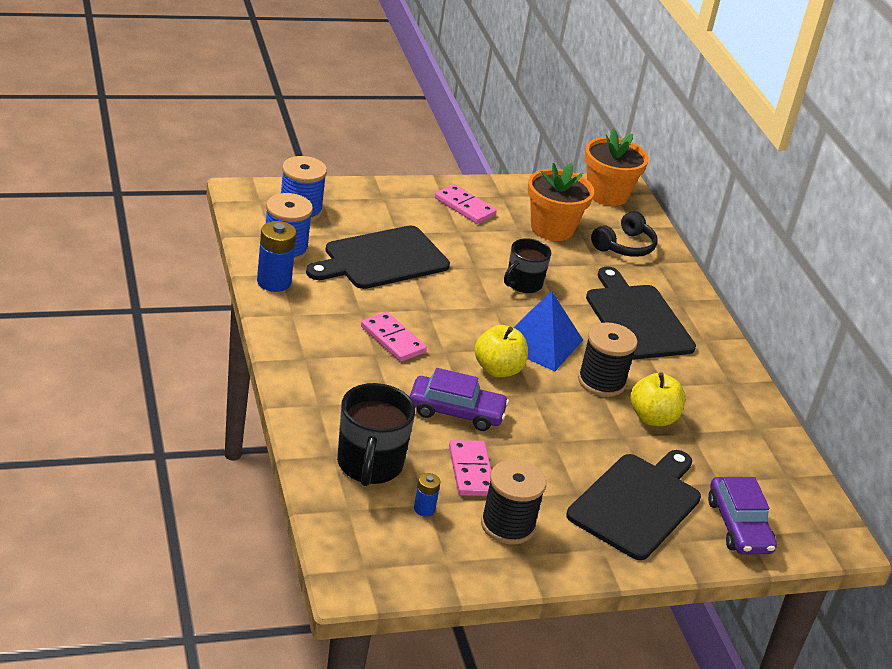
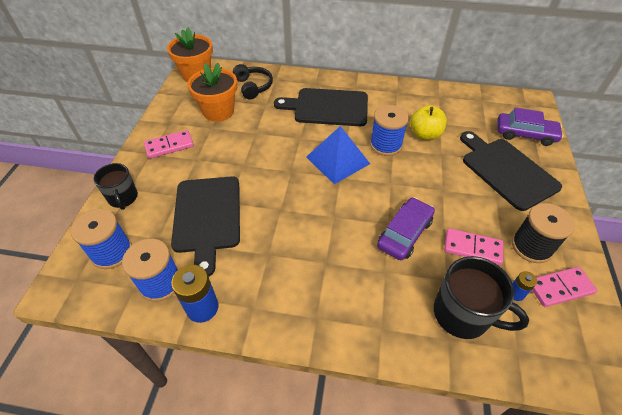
camera: 60 degrees left, 15 degrees up
(392, 339) = (310, 244): pink domino -> pink domino (560, 288)
(498, 369) = (361, 193): yellow apple -> none
(523, 284) = (272, 146): black mug -> black mug (123, 198)
(601, 381) = (385, 145): black spool -> blue spool

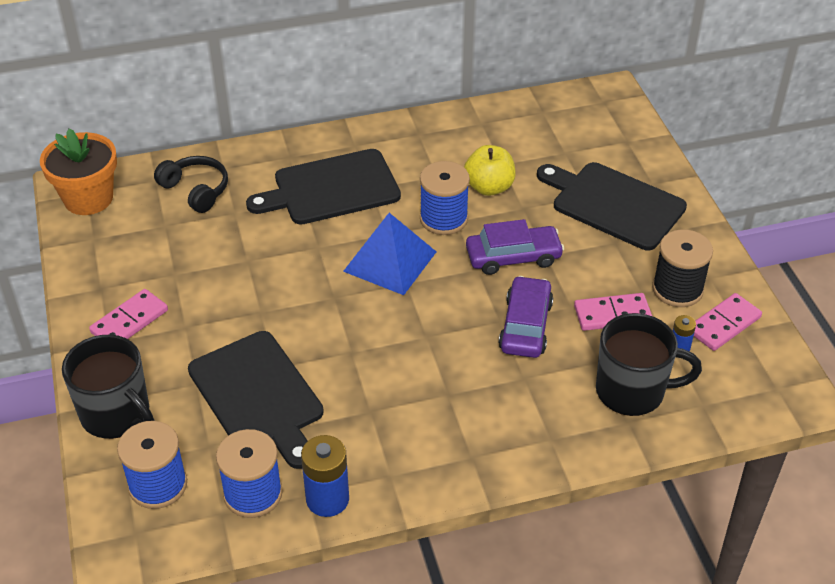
camera: 25 degrees left, 5 degrees down
(123, 198) = (117, 415): black mug -> black mug, size x1.52
(218, 111) = (168, 246): orange flower pot -> none
(525, 134) = (617, 146): purple car -> purple car (513, 257)

